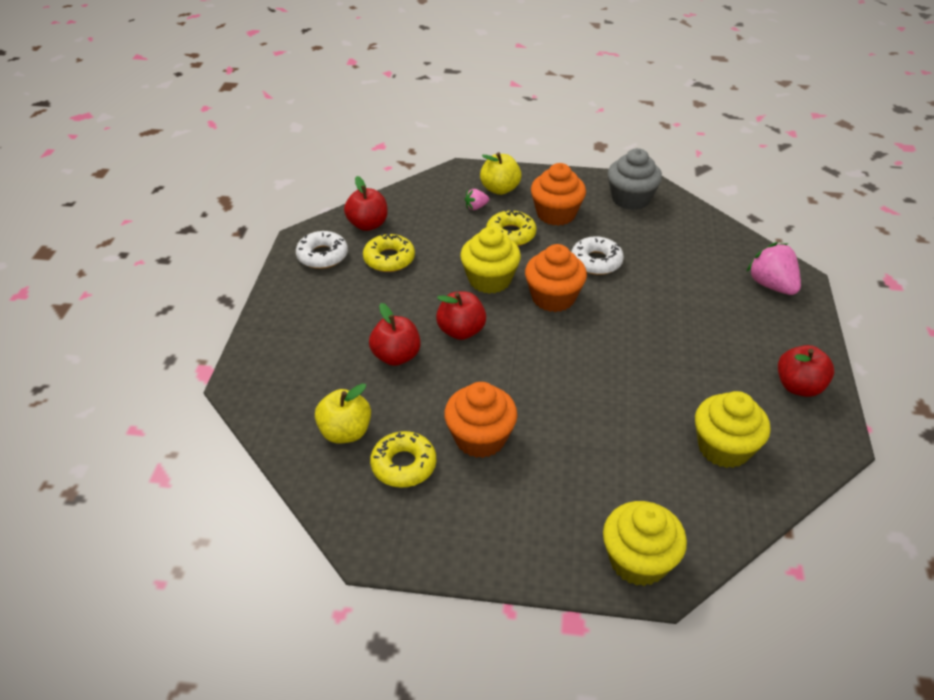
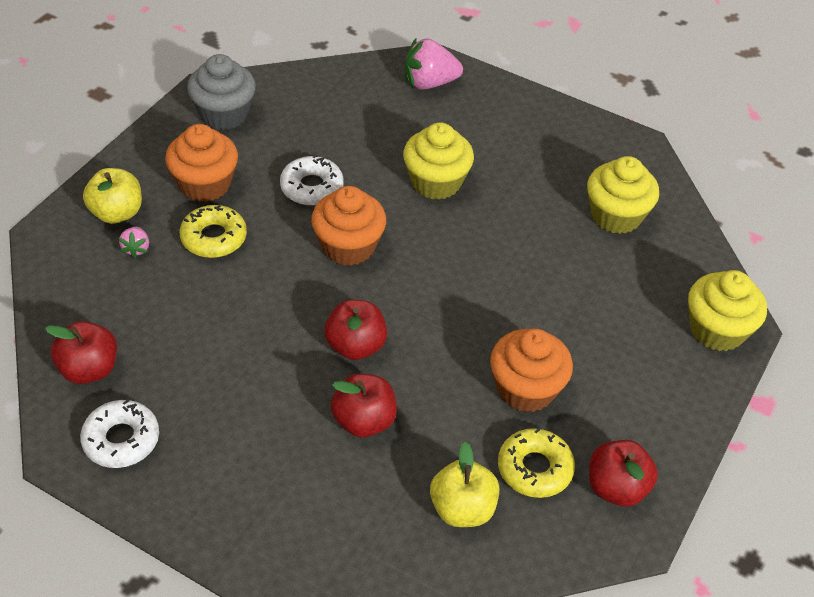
camera: 70 degrees left, 5 degrees up
(389, 259) = (179, 370): yellow donut -> none
(490, 280) = (283, 288): yellow cupcake -> yellow cupcake (436, 182)
(799, 386) = (567, 133): red apple -> red apple (616, 488)

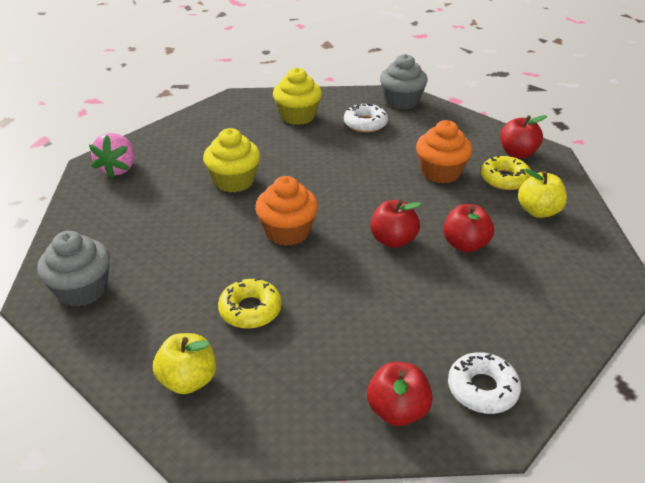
camera: 75 degrees left, 10 degrees down
(136, 249) = (245, 366): pink strawberry -> none
(205, 184) = (176, 310): orange cupcake -> none
(312, 187) = (211, 244): white donut -> white donut (365, 123)
(717, 330) = (401, 101): yellow cupcake -> grey cupcake

